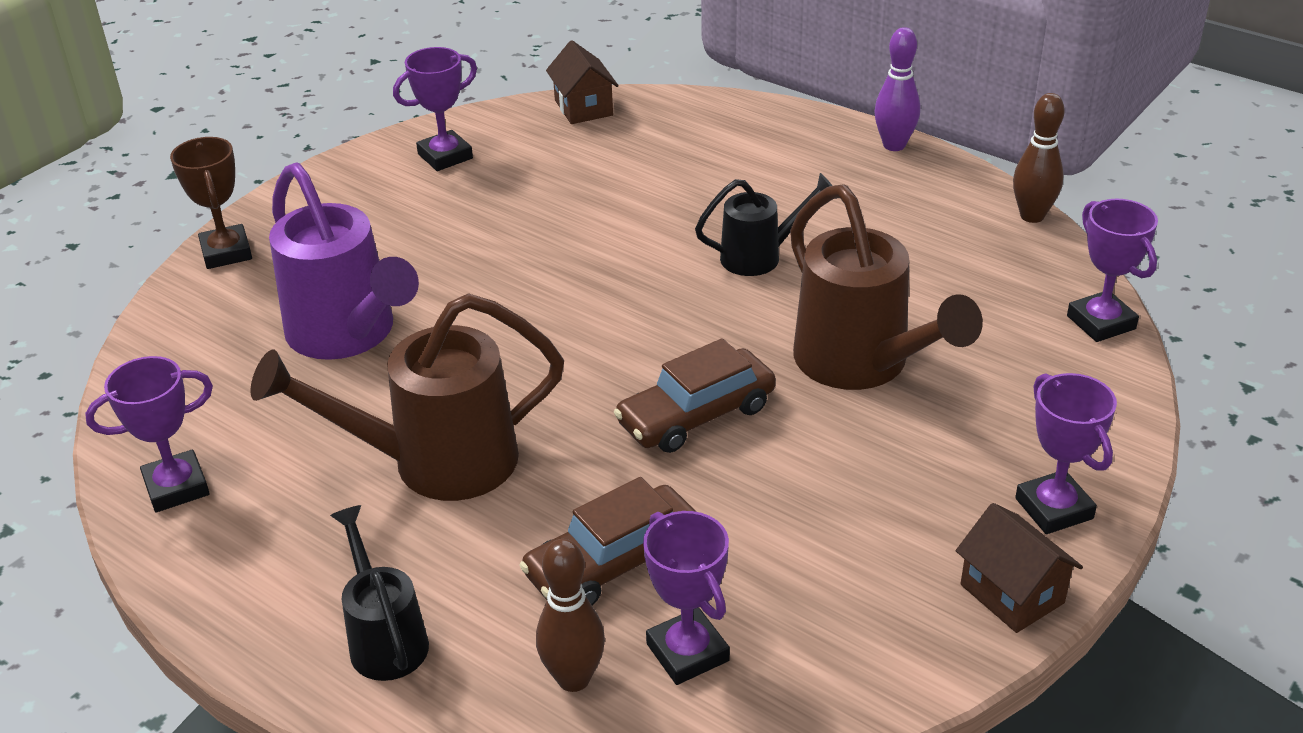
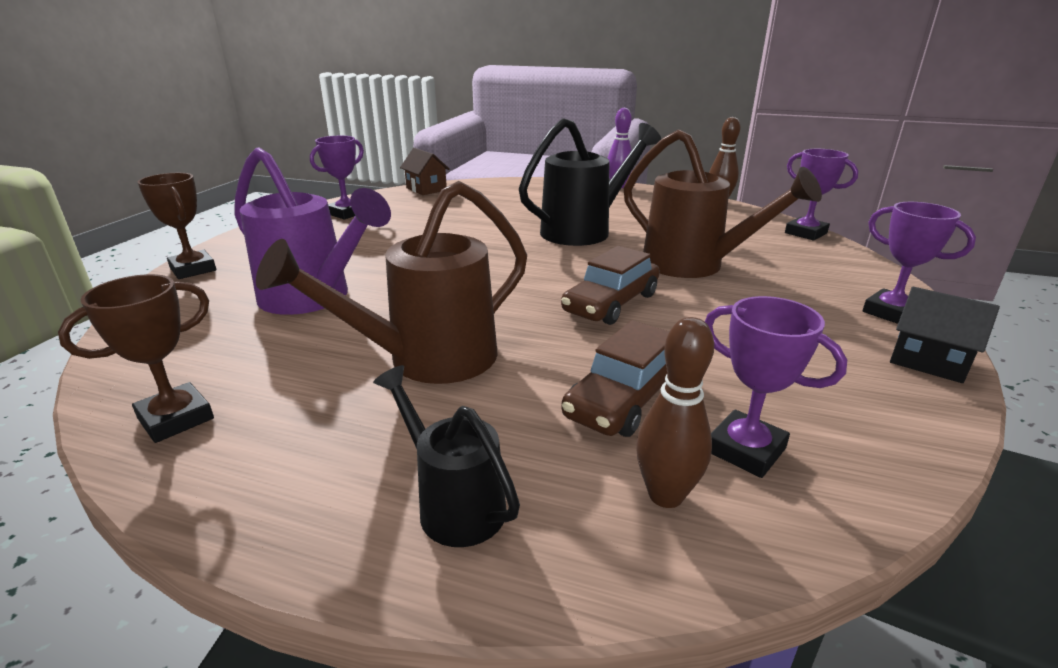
camera: 20 degrees left, 10 degrees down
(176, 487) = (176, 418): purple trophy -> brown trophy
(759, 256) = (583, 231): black watering can -> black watering can, size x1.75
(1012, 594) = (928, 361): brown house -> black house

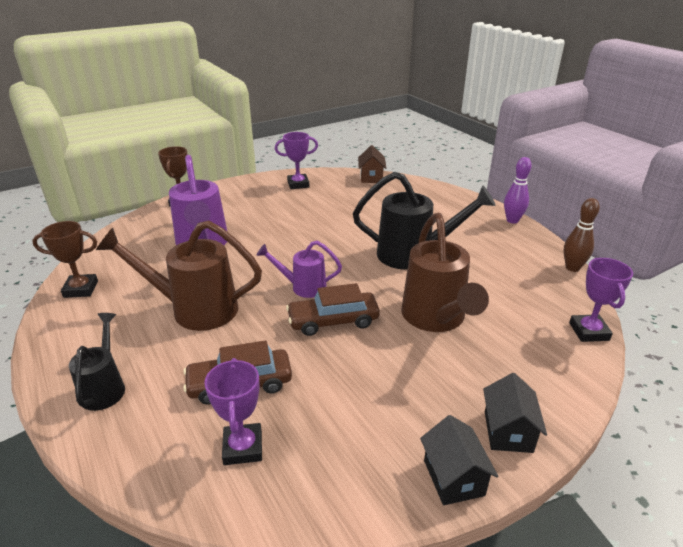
camera: 40 degrees right, 5 degrees up
(525, 290) = (303, 287): none -> purple watering can
(665, 495) = (174, 441): brown bowling pin -> none
(891, 313) = (508, 431): purple trophy -> black house

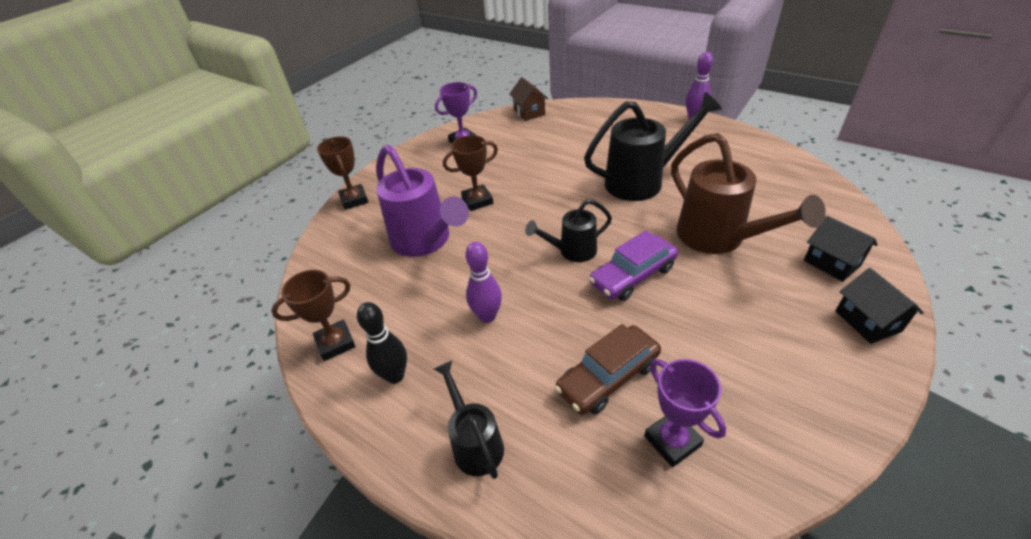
camera: 20 degrees left, 10 degrees up
(97, 324) = (395, 375): none -> black bowling pin
(195, 309) = (487, 316): brown watering can -> purple bowling pin
(267, 229) = (477, 201): none -> brown trophy
(303, 287) = (572, 251): purple watering can -> black watering can
(333, 321) = (632, 275): brown car -> purple car
(453, 477) = (866, 383): black house -> black house (831, 263)
(572, 268) = (781, 149): brown bowling pin -> none
(589, 331) = (844, 204): purple trophy -> none

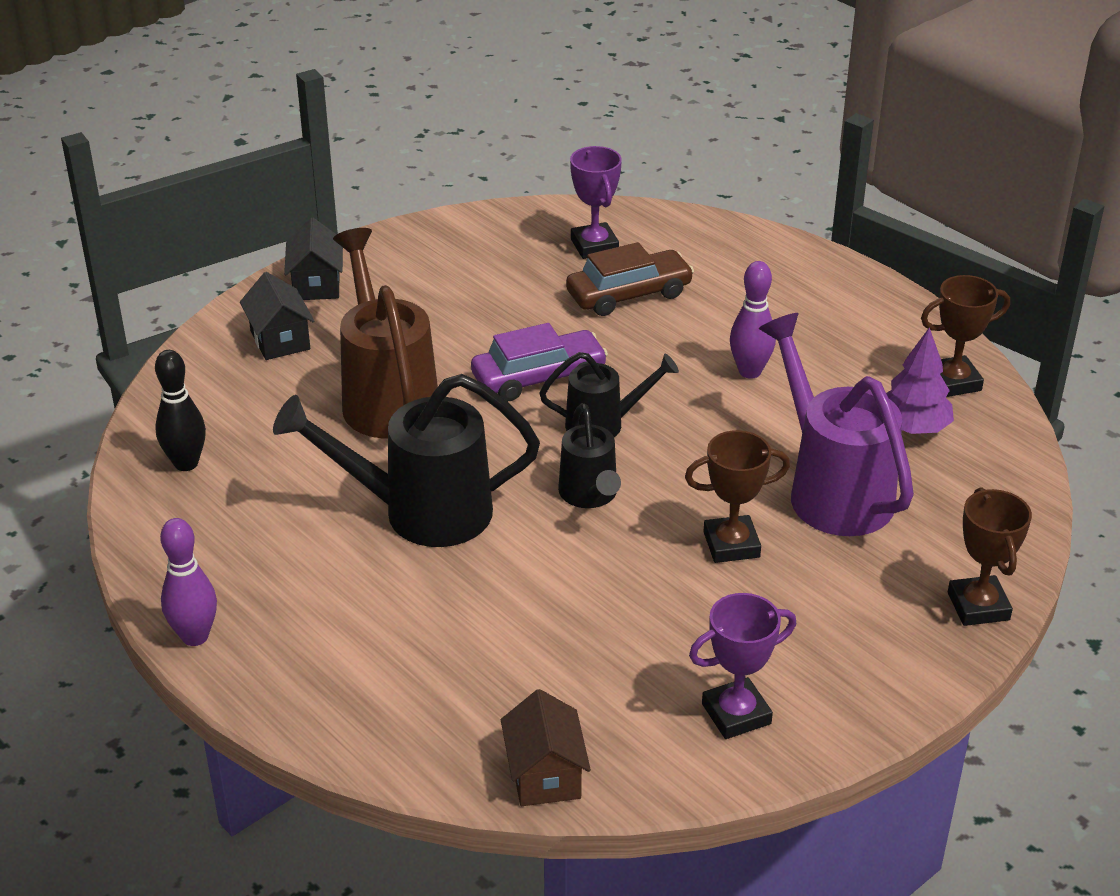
camera: 170 degrees left, 5 degrees down
(371, 295) = (913, 428): none -> purple tree
(395, 375) = (870, 338): black bowling pin -> black bowling pin (186, 463)
(475, 443) = (783, 275): black watering can -> black watering can (590, 495)

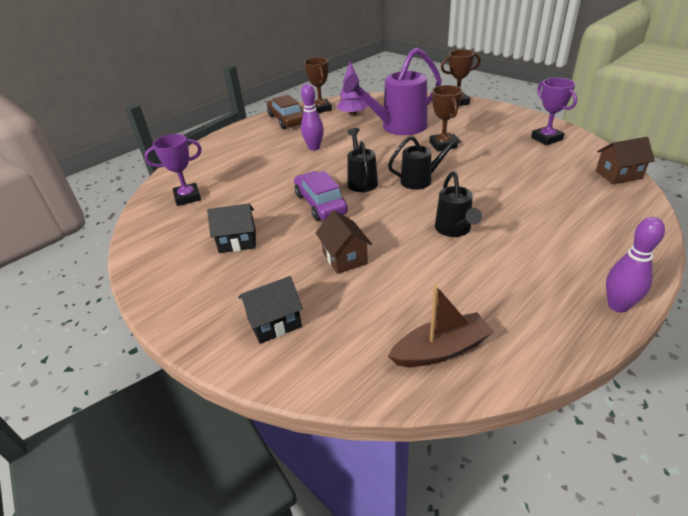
camera: 90 degrees left, 0 degrees up
(186, 463) = (441, 350): black bowling pin -> brown boat
(316, 285) = (199, 314): black house -> black house (237, 241)
(387, 397) = (344, 258): brown watering can -> brown house
(421, 512) = (454, 230): black watering can -> black watering can, size x0.57
(629, 294) = (242, 183): brown car -> brown car (286, 120)

